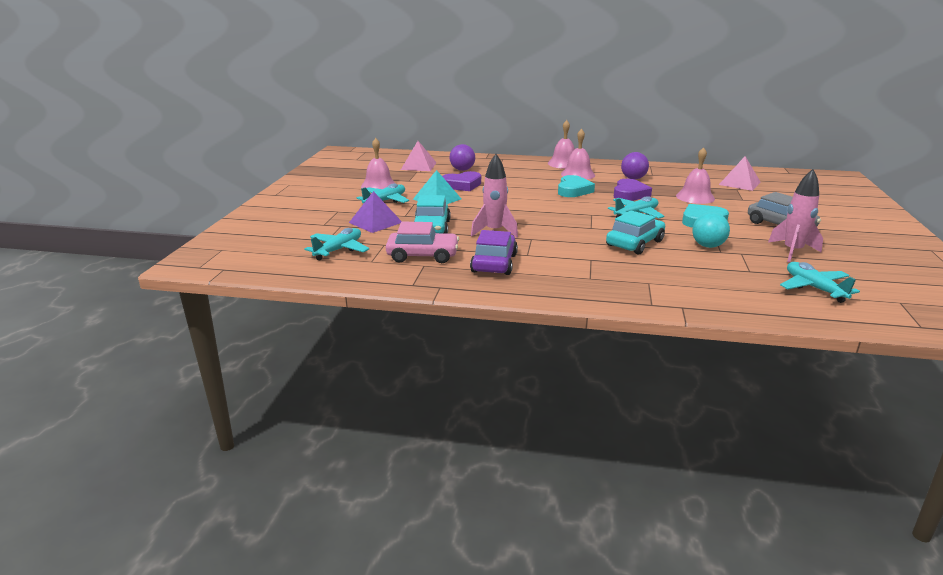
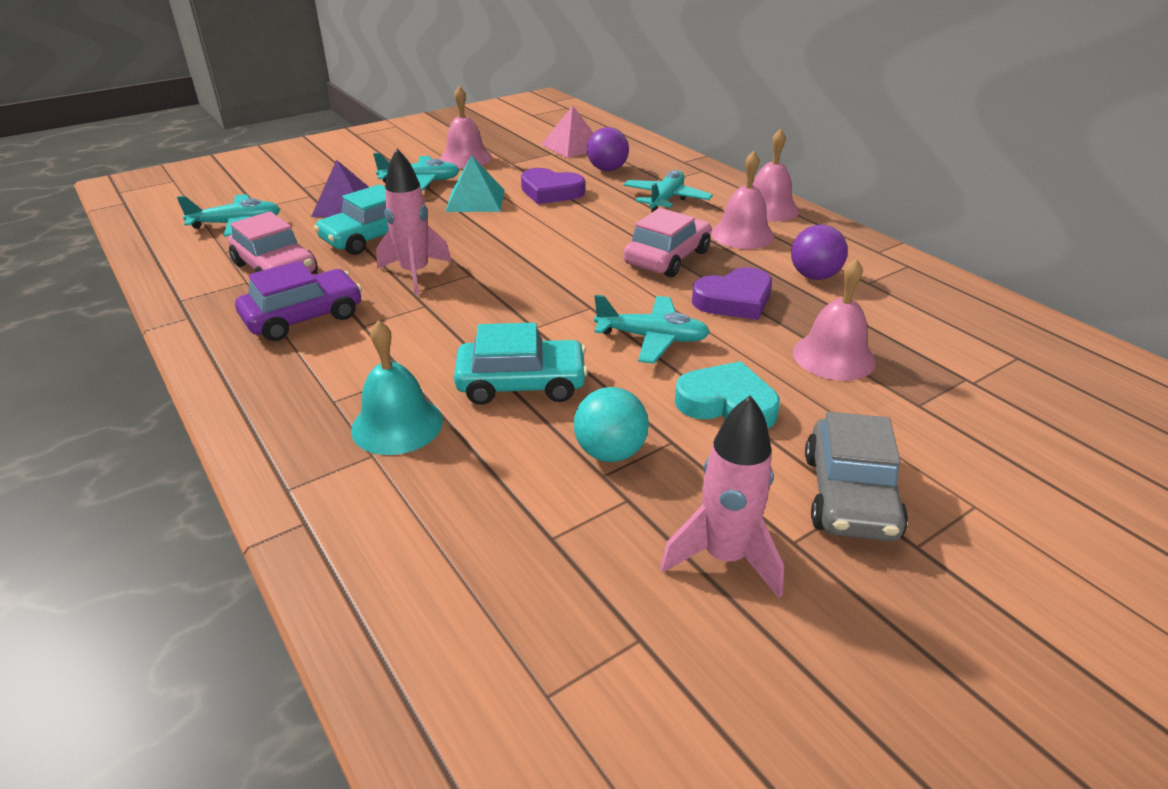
camera: 45 degrees right, 10 degrees up
(573, 190) = (667, 258): turquoise heart -> pink car
(631, 272) = (397, 425): none -> turquoise bell
(739, 183) = (1004, 371): pink pyramid -> none
(814, 288) = (560, 651): turquoise plane -> turquoise plane (666, 200)

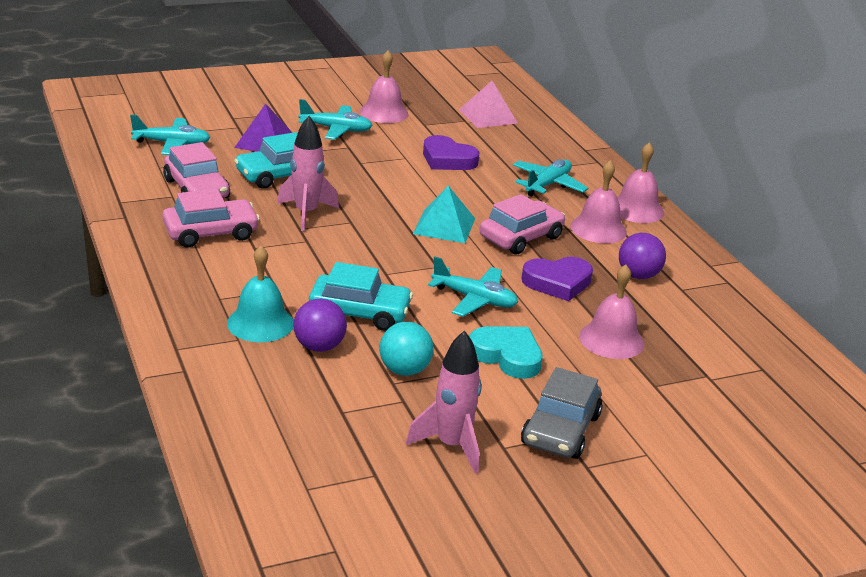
camera: 10 degrees right, 5 degrees down
(303, 317) = (211, 233): purple car -> pink car
(475, 200) = (378, 156): turquoise pyramid -> turquoise pyramid (444, 226)
(607, 169) = (509, 146): purple ball -> purple ball (319, 347)

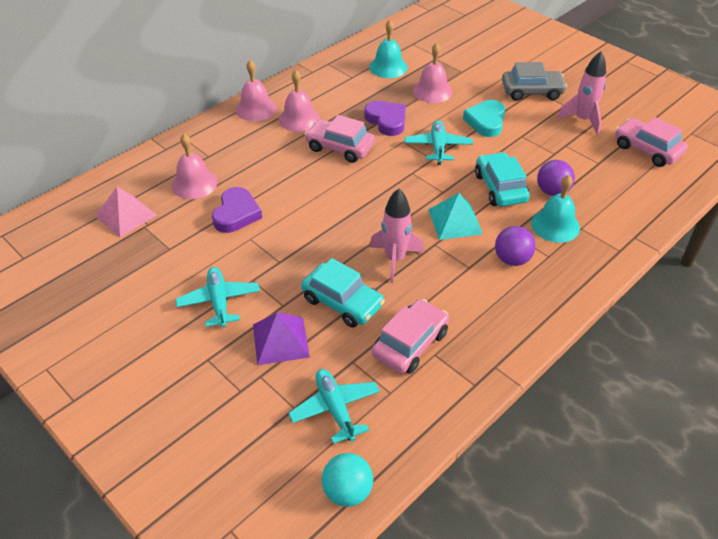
camera: 110 degrees left, 15 degrees up
(211, 233) = (471, 300): pink car -> pink car (647, 150)
(384, 112) = (157, 283): pink bell -> pink bell (194, 183)
(404, 370) = (538, 153): turquoise ball -> turquoise ball (347, 491)
(444, 226) = (353, 185): turquoise pyramid -> turquoise pyramid (455, 221)
(548, 185) = (245, 153): turquoise plane -> none
(638, 275) = (349, 94): purple ball -> purple ball (512, 259)
(696, 325) = (388, 67): none -> turquoise bell

